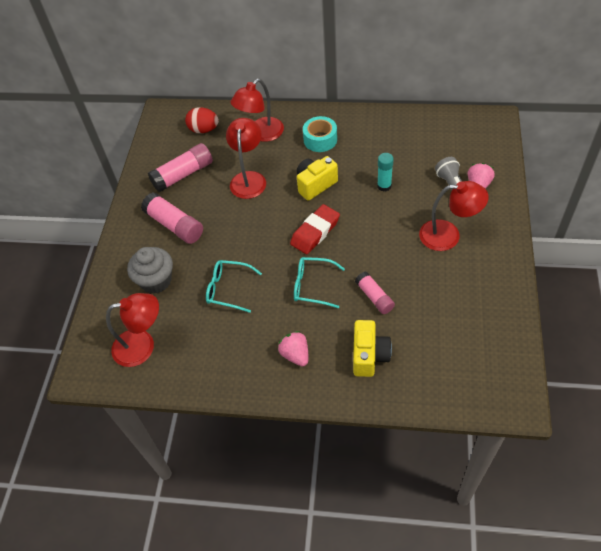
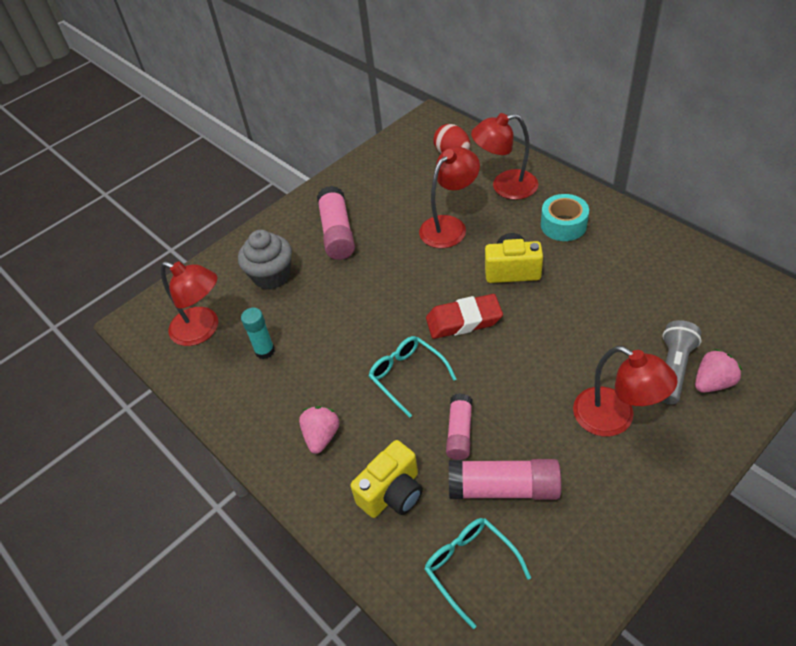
camera: 40 degrees right, 5 degrees down
(183, 175) = (391, 188): pink glue stick -> pink glue stick (503, 488)
(228, 289) = (325, 325): turquoise glasses -> turquoise glasses (470, 567)
(384, 186) = (589, 315): turquoise glue stick -> turquoise glue stick (265, 351)

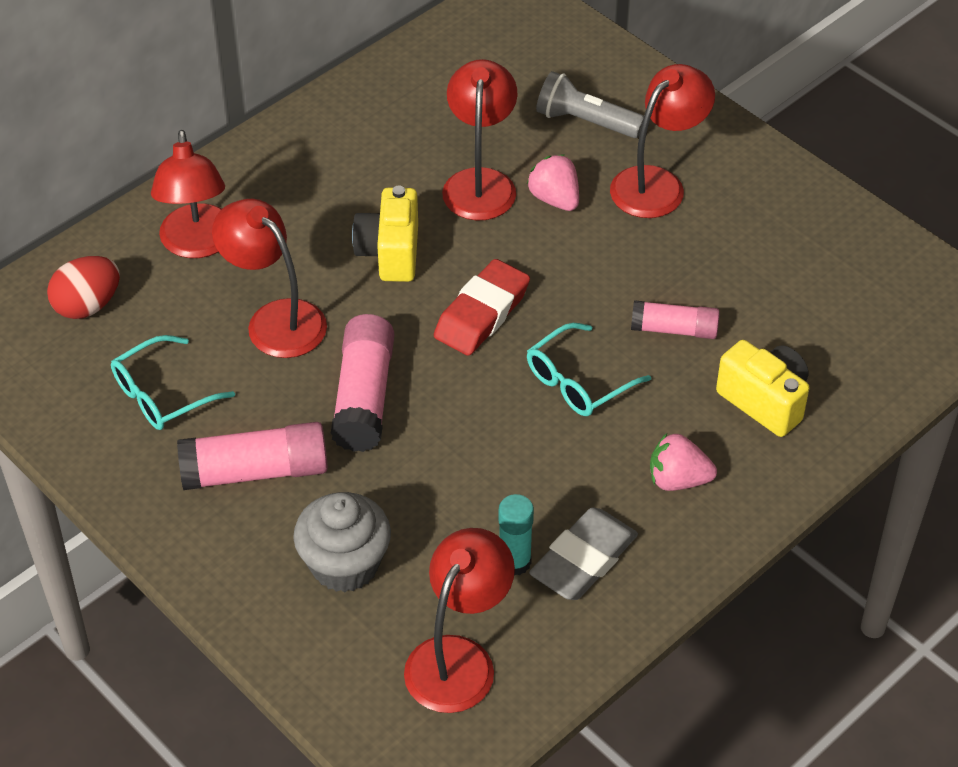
camera: 95 degrees left, 0 degrees up
(262, 385) = (584, 560): none -> grey eraser
(464, 320) = (482, 314): red eraser -> red eraser turned 45 degrees clockwise
(470, 567) = (857, 331): turquoise glasses -> turquoise glasses (162, 394)
(503, 488) = (755, 293): pink glue stick -> pink glue stick (364, 397)
(563, 225) = (306, 187): turquoise tape -> none
(589, 310) = (480, 182): none -> red lamp
(712, 382) = (608, 94): pink strawberry -> pink strawberry (555, 199)

